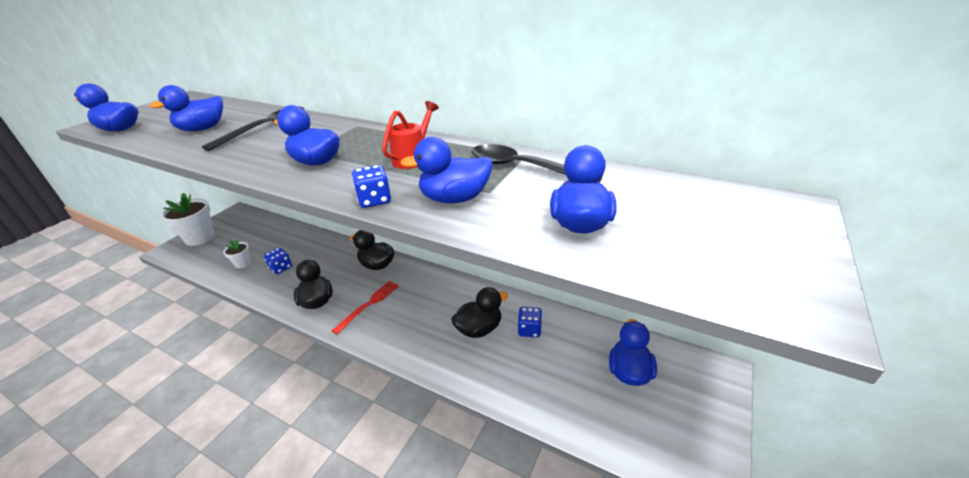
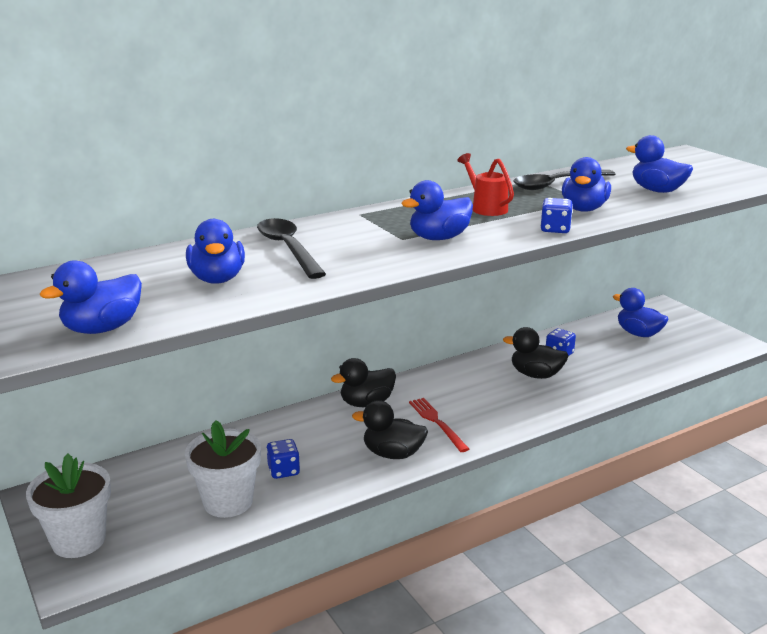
camera: 60 degrees left, 10 degrees down
(243, 263) = (228, 502): white flower pot -> white flower pot, size x1.96
(479, 329) = (536, 375): black duck -> black duck turned 75 degrees counterclockwise

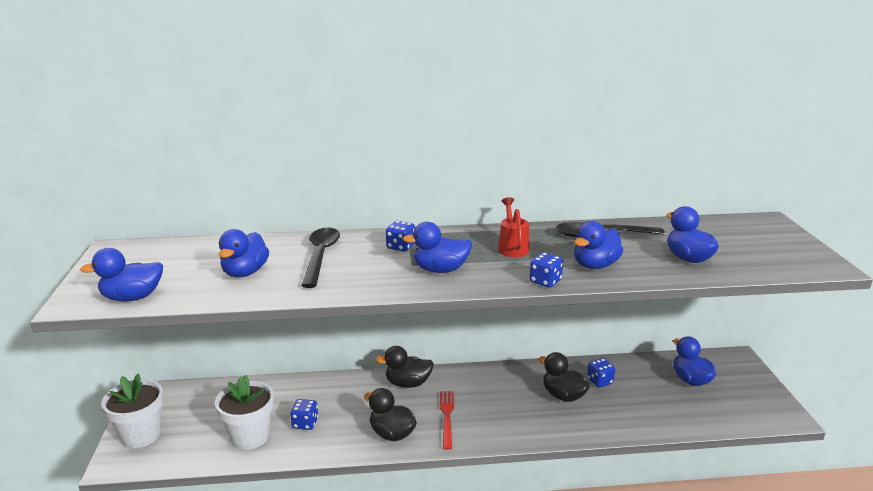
camera: 25 degrees right, 0 degrees up
(368, 226) = (401, 247): none -> blue dice

